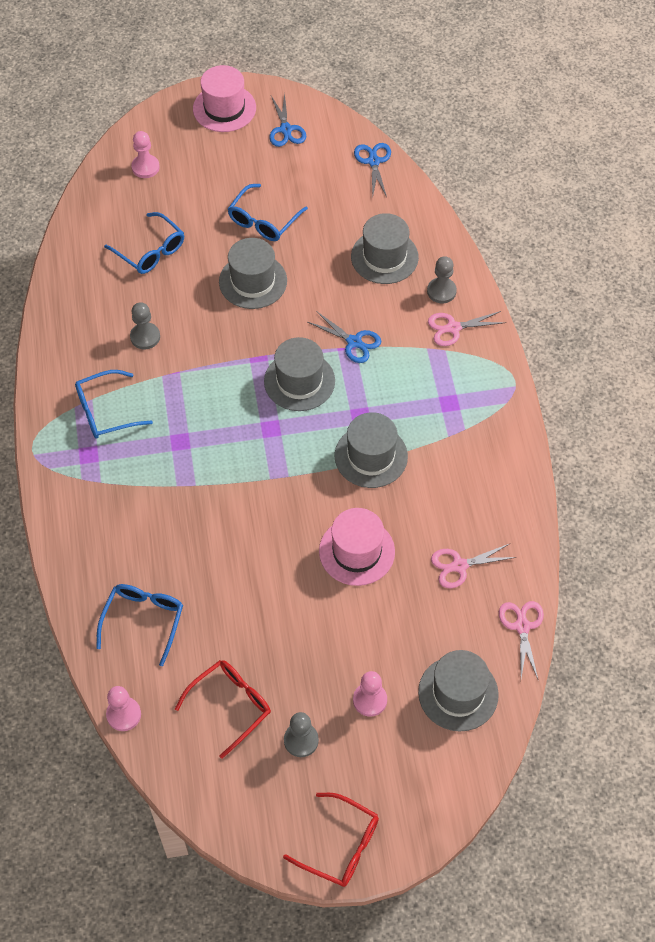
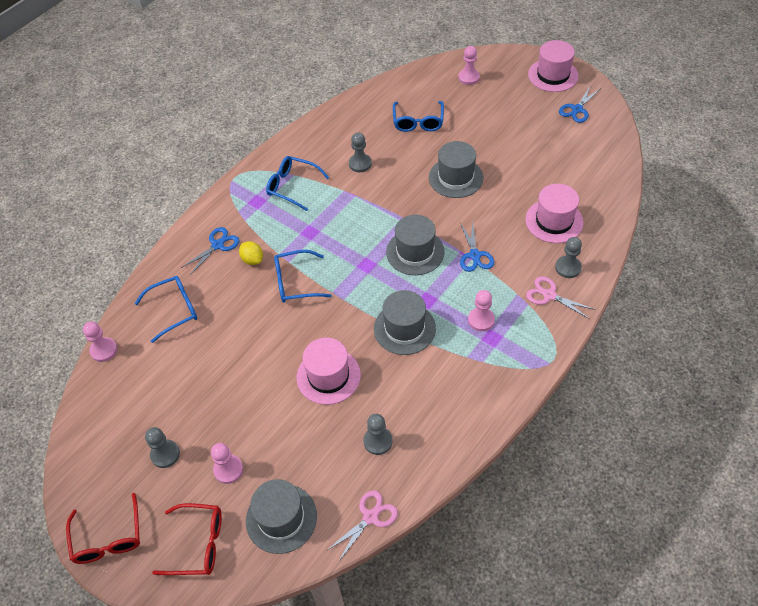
camera: 50 degrees right, 5 degrees down
(158, 512) = (252, 259): none -> yellow lemon
(230, 705) = (156, 397): red glasses -> red glasses (198, 544)
(263, 221) = (502, 149): blue glasses -> blue glasses (296, 282)
(373, 161) = (613, 162): blue scissors -> blue scissors (217, 245)
(384, 257) = (554, 221): grey hat -> pink hat
(424, 395) = (481, 320): none -> pink pawn
(459, 566) = (378, 441): pink scissors -> grey pawn

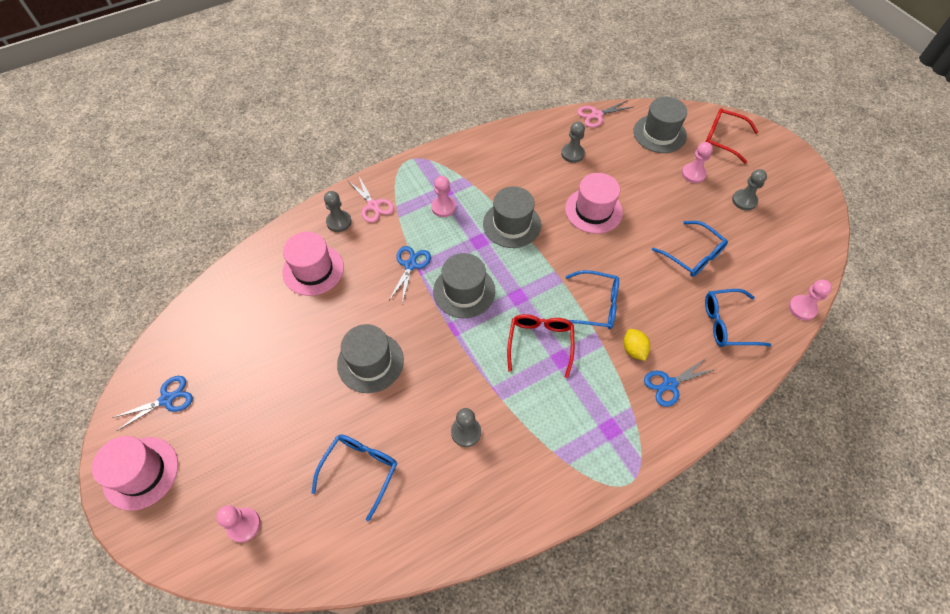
camera: 160 degrees left, 5 degrees up
(108, 538) = (791, 162): red glasses -> red glasses (540, 343)
(292, 186) = (560, 433): blue glasses -> blue glasses (693, 255)

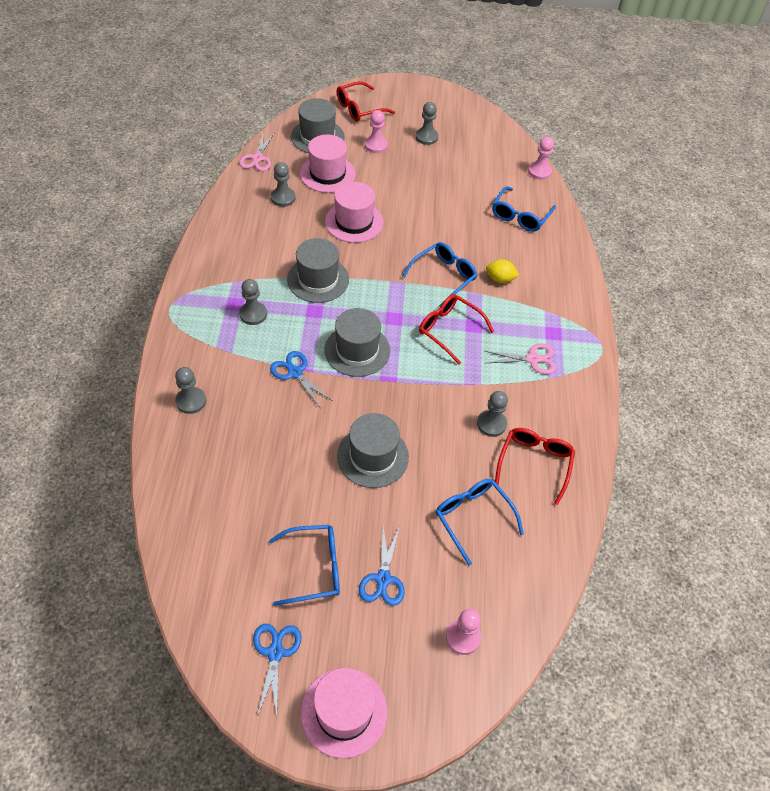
camera: 60 degrees left, 5 degrees down
(313, 270) = (229, 450): pink hat -> pink hat (327, 174)
(373, 205) = (198, 364): pink scissors -> pink scissors (532, 359)
(443, 207) = (253, 314): pink pawn -> grey pawn
(449, 491) = (534, 463): none -> red glasses
(669, 384) = (543, 278): blue scissors -> blue scissors (383, 579)
(693, 255) = (448, 195): blue glasses -> blue glasses (314, 568)

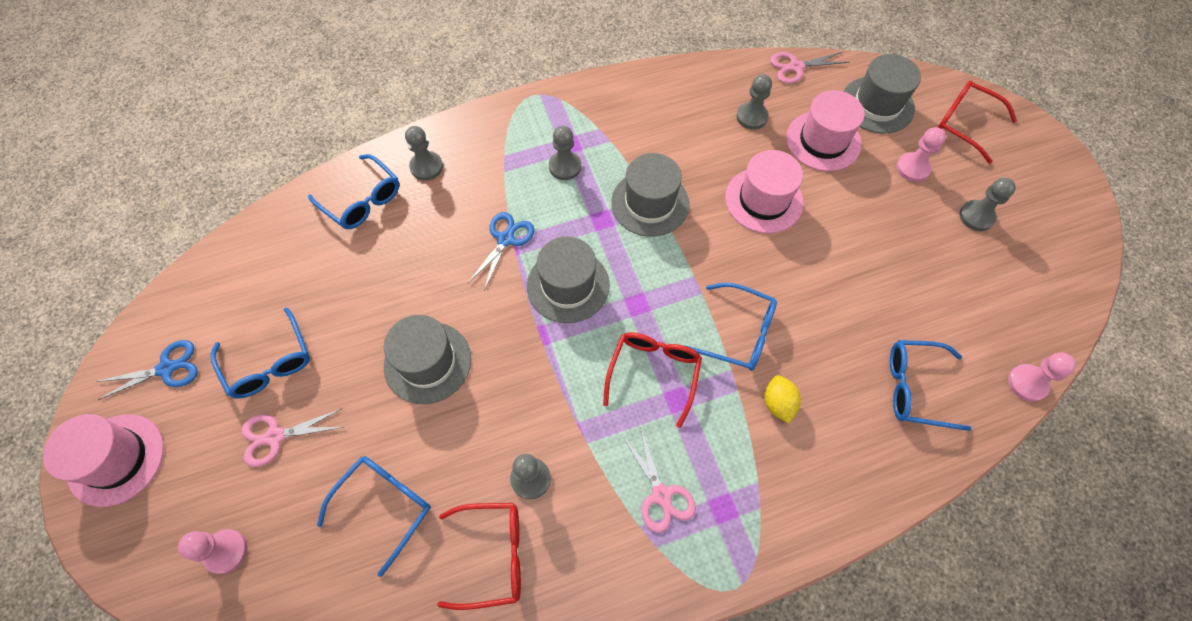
camera: 70 degrees right, 10 degrees up
(194, 457) = (362, 200): none -> blue glasses
(383, 579) = (275, 436): blue scissors -> pink scissors

